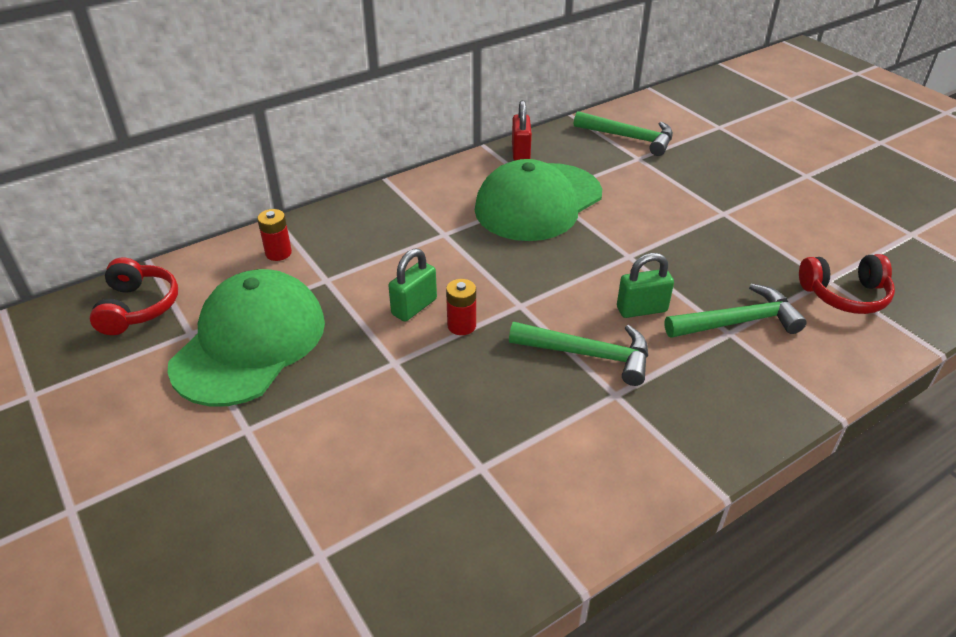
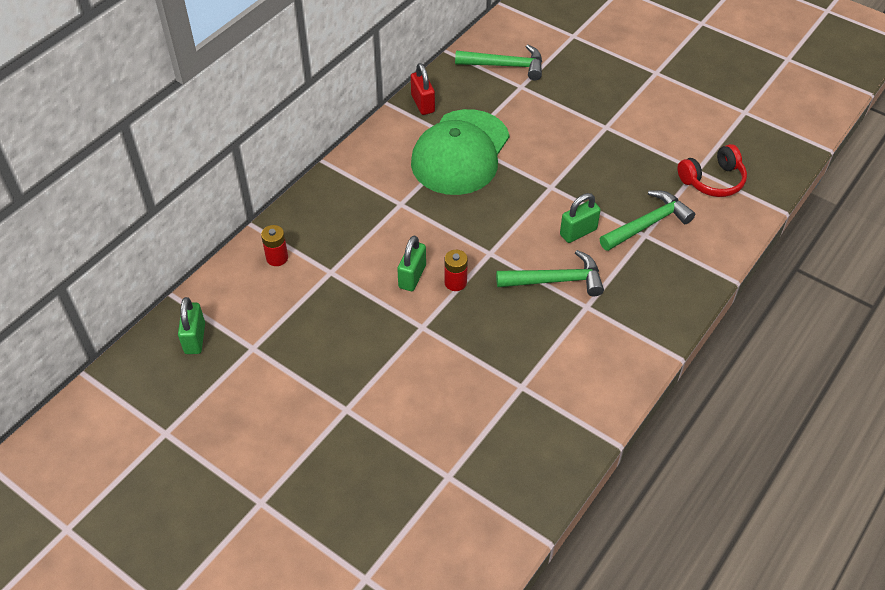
camera: 20 degrees left, 10 degrees up
(138, 307) = (195, 338): red headphones -> green padlock
(250, 343) = (305, 342): green cap -> none

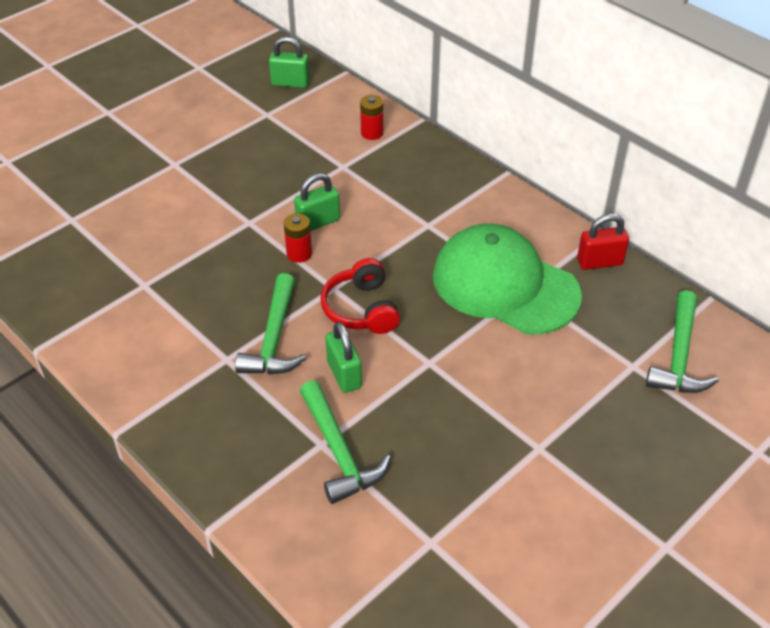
camera: 100 degrees right, 5 degrees down
(412, 276) = (318, 222): green padlock -> green padlock turned 60 degrees counterclockwise
(712, 180) = (405, 557): red headphones -> red headphones (361, 309)

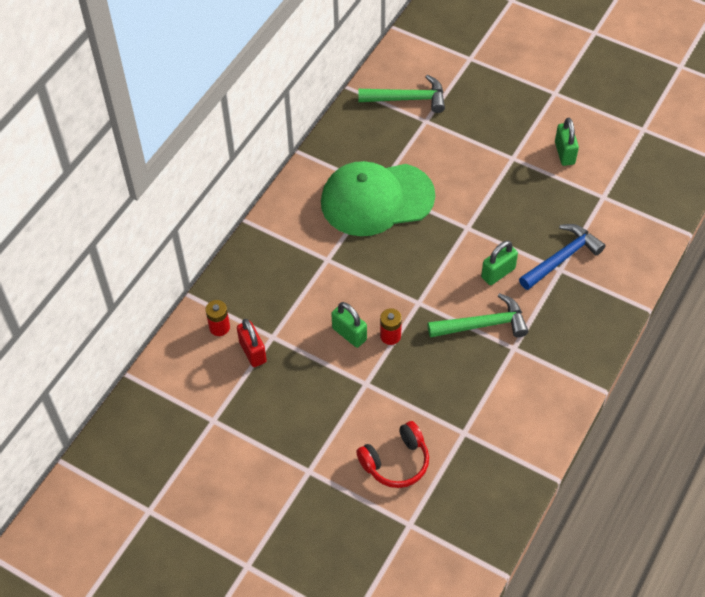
camera: 105 degrees left, 10 degrees up
(290, 83) = (158, 416): green padlock -> green padlock (564, 153)
(339, 452) = (562, 258): green hammer -> blue hammer
(361, 309) = (433, 279): red headphones -> red headphones (396, 461)
(504, 285) = (376, 199): green cap -> green cap turned 60 degrees clockwise
(599, 262) = (333, 149): red padlock -> red padlock (252, 352)

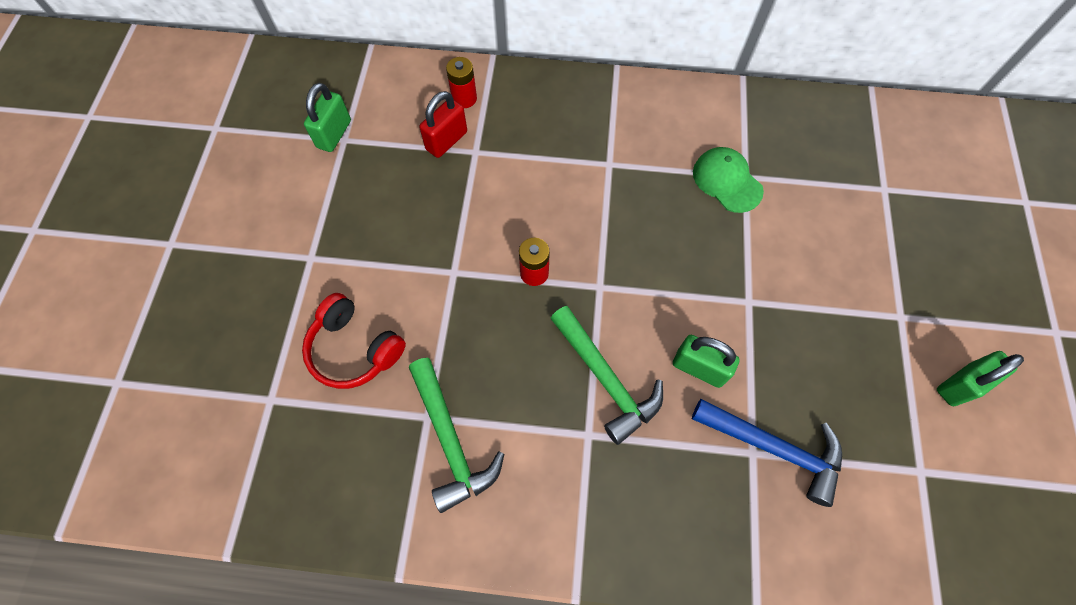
camera: 65 degrees right, 10 degrees up
(349, 334) = (515, 227): green padlock -> green padlock (334, 134)
(376, 199) = (727, 181): green cap -> green cap, size x0.49
(408, 99) = (903, 156): green hammer -> green hammer (451, 441)

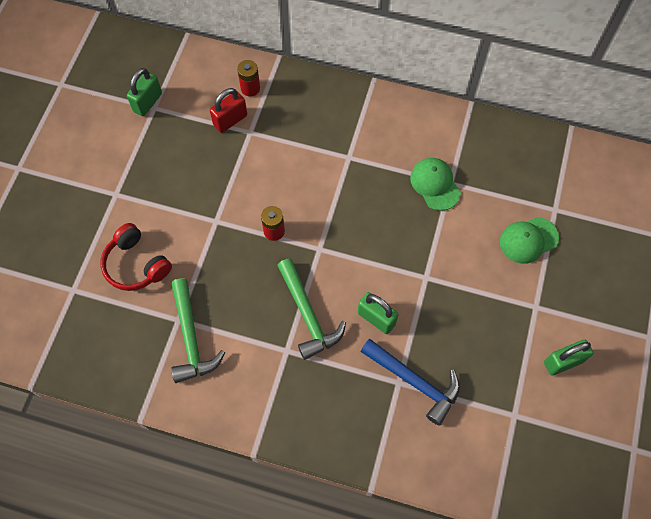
camera: 10 degrees right, 0 degrees up
(864, 232) = (528, 240): none -> green cap

